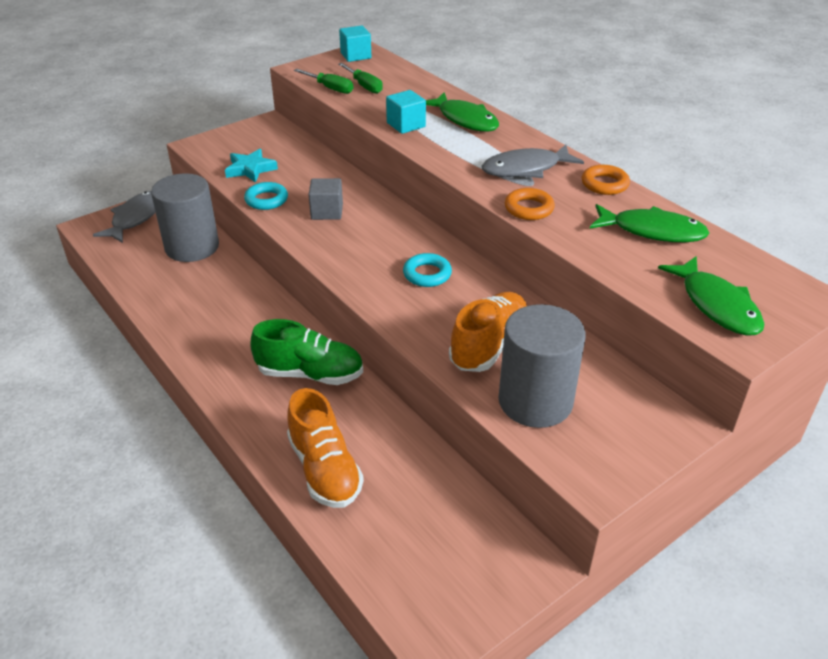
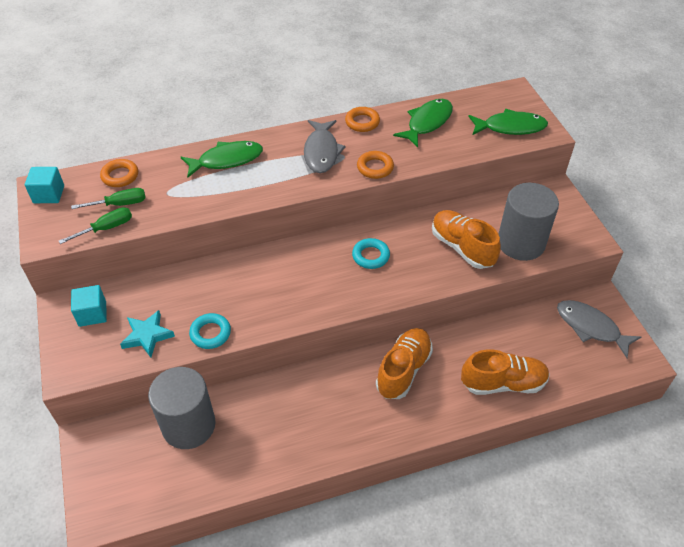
camera: 70 degrees left, 10 degrees up
(136, 218) = (105, 470): grey fish -> grey fish (590, 327)
(310, 374) = (403, 370): green shoe -> orange shoe
(327, 212) = (254, 295): grey cube -> none
(401, 77) = (120, 176): none -> orange ring
(406, 125) = (212, 196): turquoise cube -> turquoise cube (92, 314)

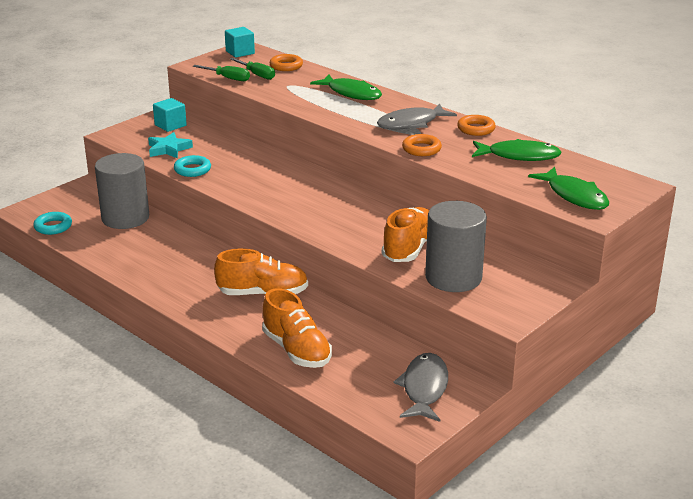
camera: 60 degrees right, 20 degrees down
(370, 256) = (346, 208): turquoise ring -> turquoise ring (53, 226)

